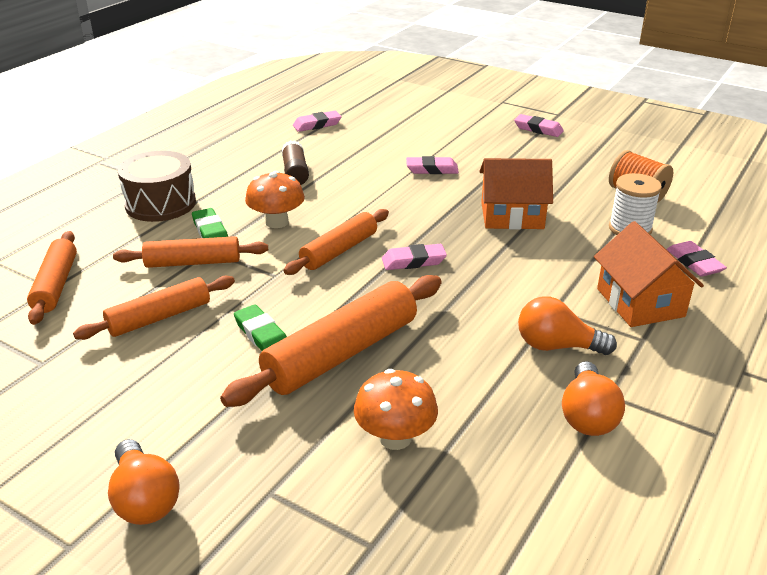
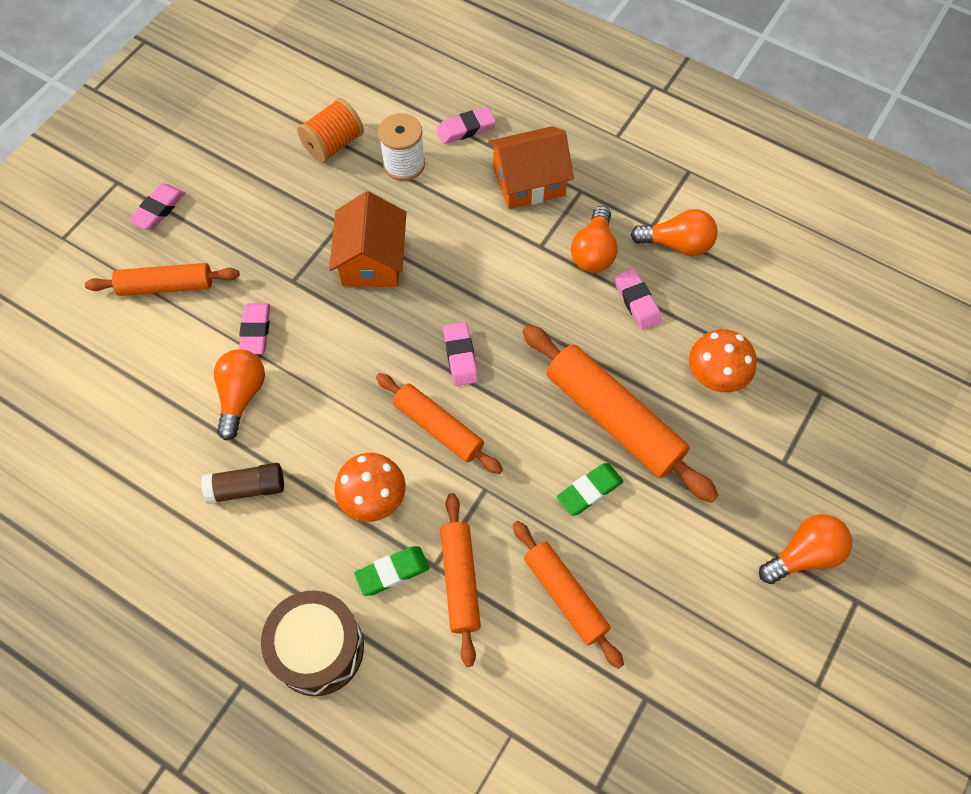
camera: 90 degrees left, 30 degrees up
(55, 285) = (507, 731): orange rolling pin -> orange rolling pin (166, 286)
(317, 125) = (97, 470): pink eraser -> pink eraser (636, 301)
(373, 167) = (241, 396): none -> orange light bulb

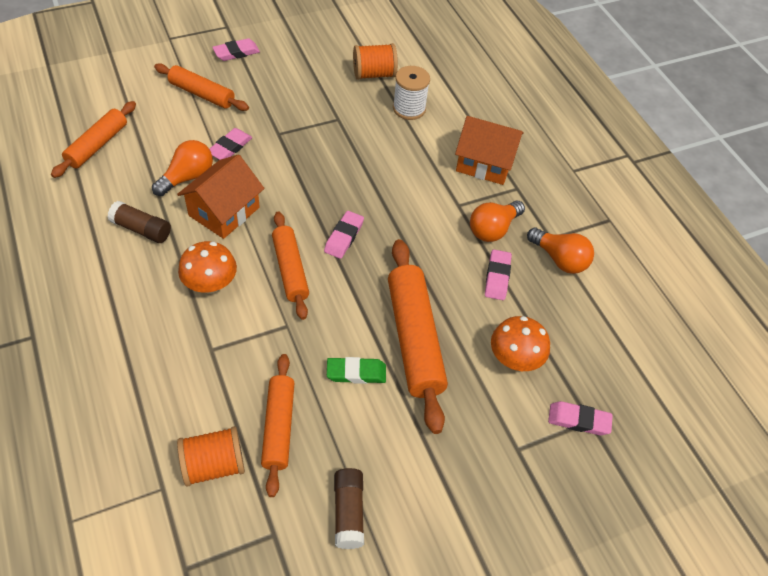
camera: 30 degrees right, 10 degrees down
(318, 649) = (94, 348): brown drum -> none
(372, 260) = (338, 150): orange house -> orange house (224, 211)
(392, 572) = (181, 335): green eraser -> none
(460, 580) = (218, 369): orange rolling pin -> orange rolling pin (97, 145)
(466, 129) = (469, 110): pink eraser -> pink eraser (578, 420)
(539, 676) = (214, 465): none -> orange spool
(692, 628) = (348, 512): none -> brown glue stick
(803, 555) = (478, 522): orange light bulb -> none

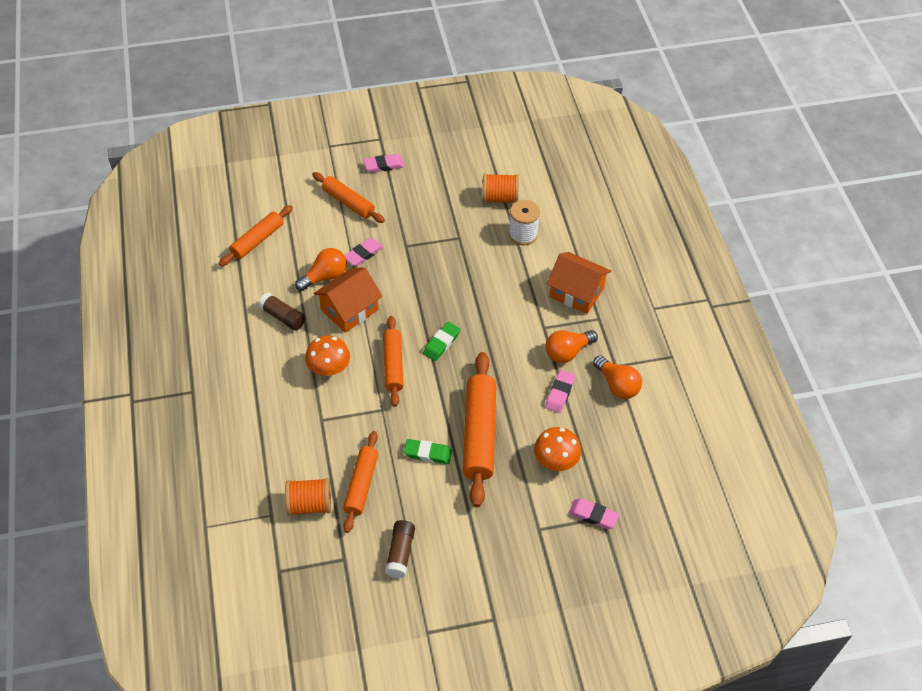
camera: 15 degrees right, 0 degrees up
(344, 237) = (441, 343): pink eraser -> green eraser

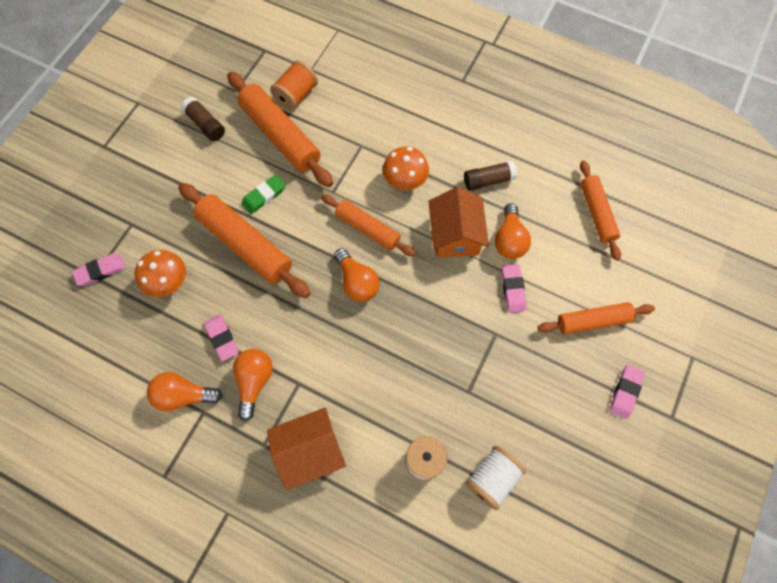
camera: 130 degrees right, 15 degrees up
(361, 485) = (281, 135): orange rolling pin -> orange rolling pin, size x1.58
(441, 343) = (357, 282): green eraser -> orange light bulb
(500, 198) = (492, 478): orange spool -> white spool

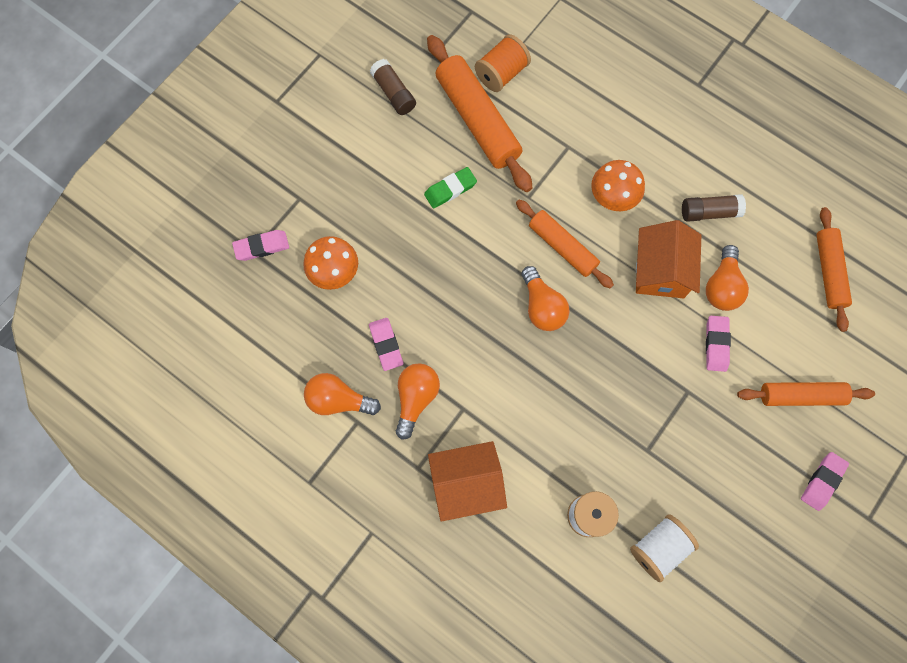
camera: 10 degrees right, 5 degrees up
(245, 245) = (423, 243): orange rolling pin -> none

